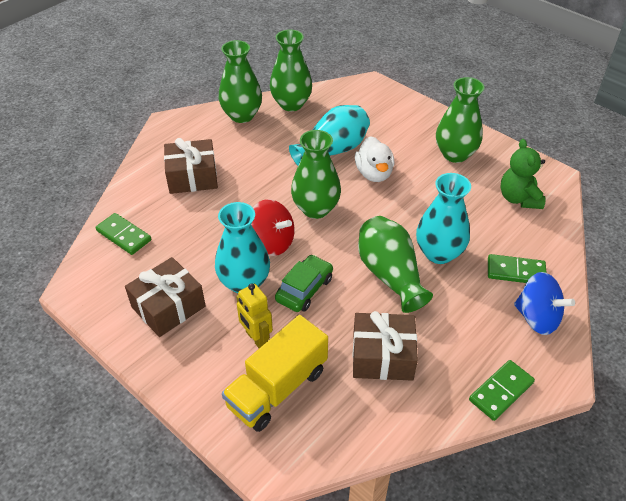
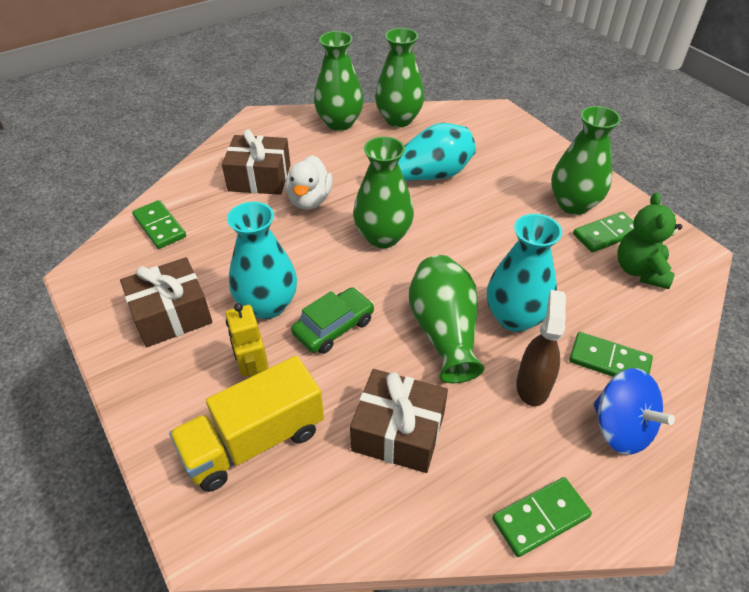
camera: 15 degrees right, 0 degrees up
(272, 242) = (317, 265): red spinning top -> none
(374, 173) = (466, 209): white duck -> white duck (309, 200)
(467, 301) = (533, 385): none -> brown spray bottle
(486, 174) = (606, 234): none -> green domino

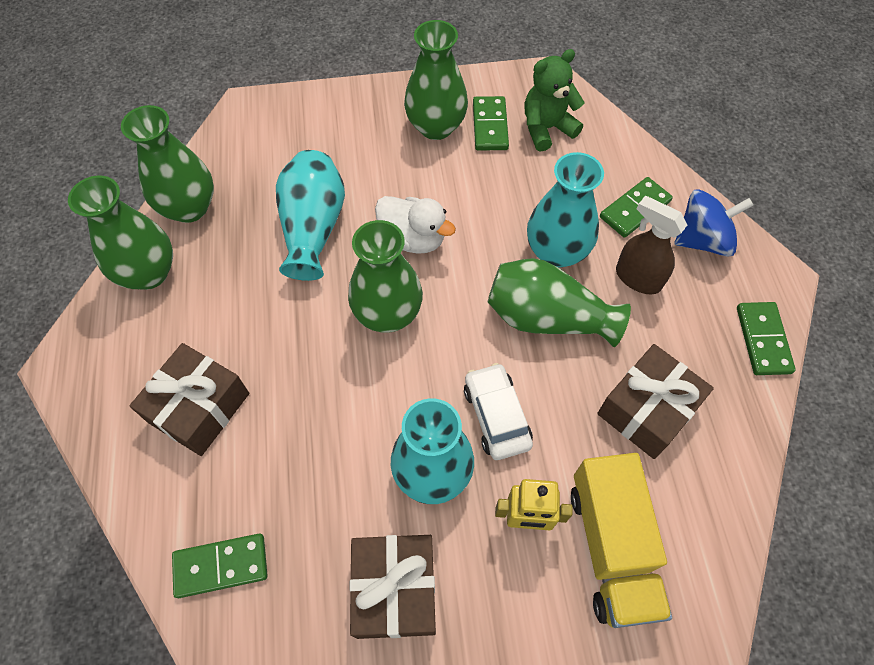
camera: 65 degrees left, 15 degrees up
(309, 200) = (280, 364): white duck -> white duck (413, 239)
(334, 327) = (496, 416): green car -> white car
(640, 270) = (546, 128): green teddy bear -> green teddy bear turned 120 degrees clockwise

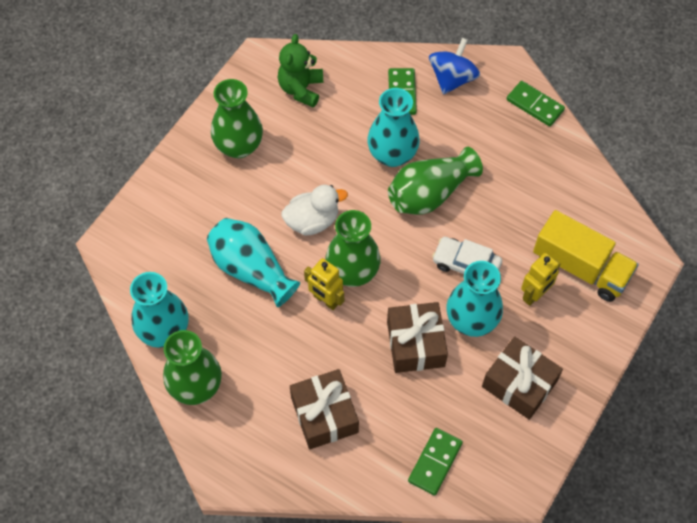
camera: 50 degrees left, 0 degrees up
(189, 208) = (164, 331): green vase -> turquoise vase
(334, 313) = (325, 300): none -> yellow robot
(490, 126) = (268, 116): green domino -> none
(637, 278) = (446, 130): brown spray bottle -> none
(647, 409) = (525, 191): brown gift -> brown gift (415, 344)

